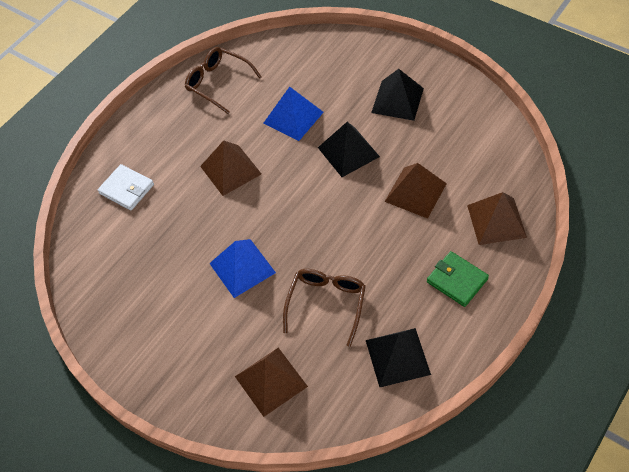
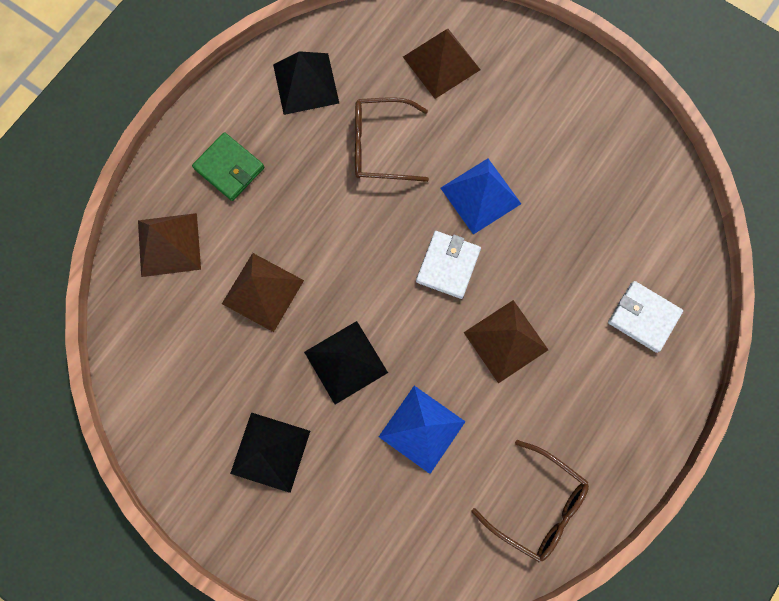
camera: 175 degrees right, 20 degrees up
(271, 216) = (448, 265): none -> white wallet
(326, 304) = (380, 146): brown glasses -> brown glasses turned 75 degrees clockwise

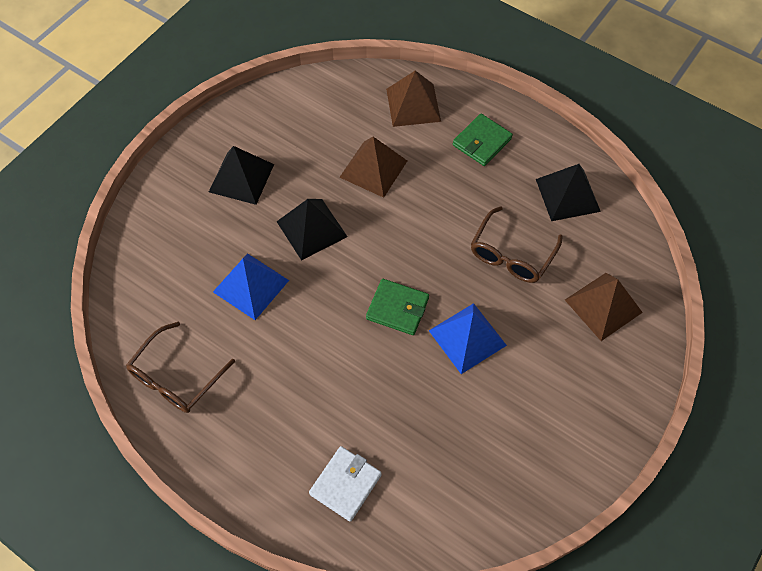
camera: 90 degrees right, 15 degrees down
(380, 146) = (511, 254): brown glasses -> brown glasses turned 150 degrees counterclockwise
(448, 265) = (397, 308): white wallet -> green wallet
(506, 341) = (326, 356): brown pyramid -> none

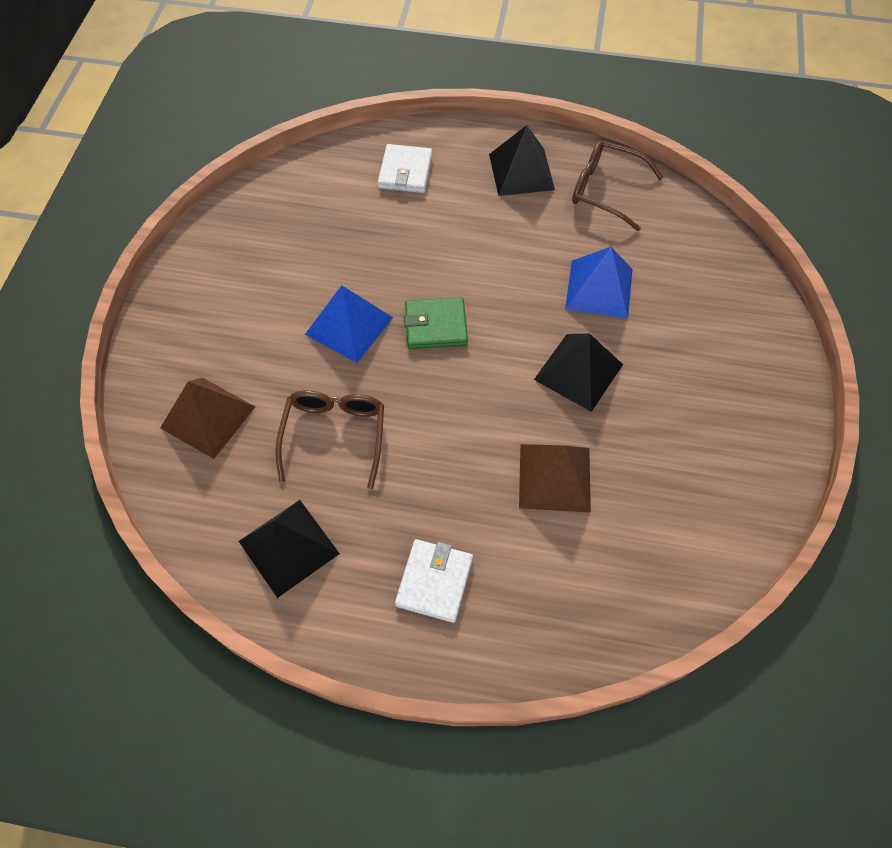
camera: 155 degrees right, 0 degrees up
(176, 377) = (606, 190): brown glasses -> brown glasses turned 75 degrees counterclockwise
(241, 178) = (700, 398): black pyramid -> black pyramid (521, 171)
(413, 105) = (559, 602): brown pyramid -> none
(482, 142) = (434, 581): green wallet -> white wallet

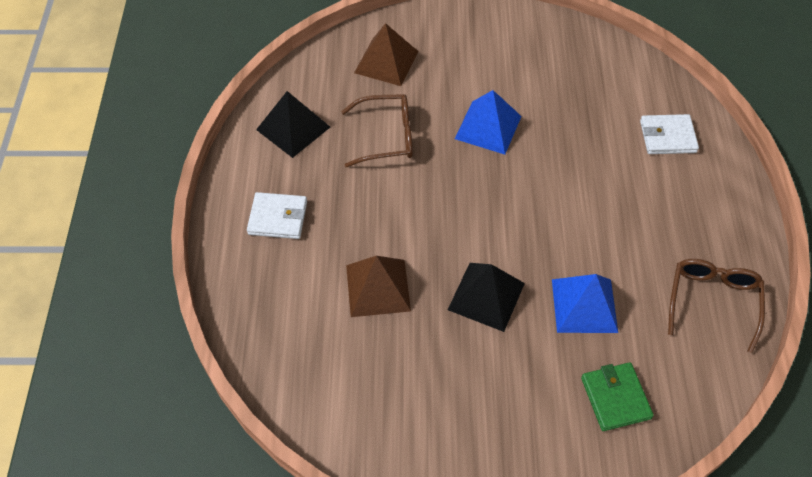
camera: 80 degrees right, 5 degrees down
(435, 326) = (505, 185): green wallet -> green wallet (615, 398)
(521, 171) = (706, 226): black pyramid -> none

